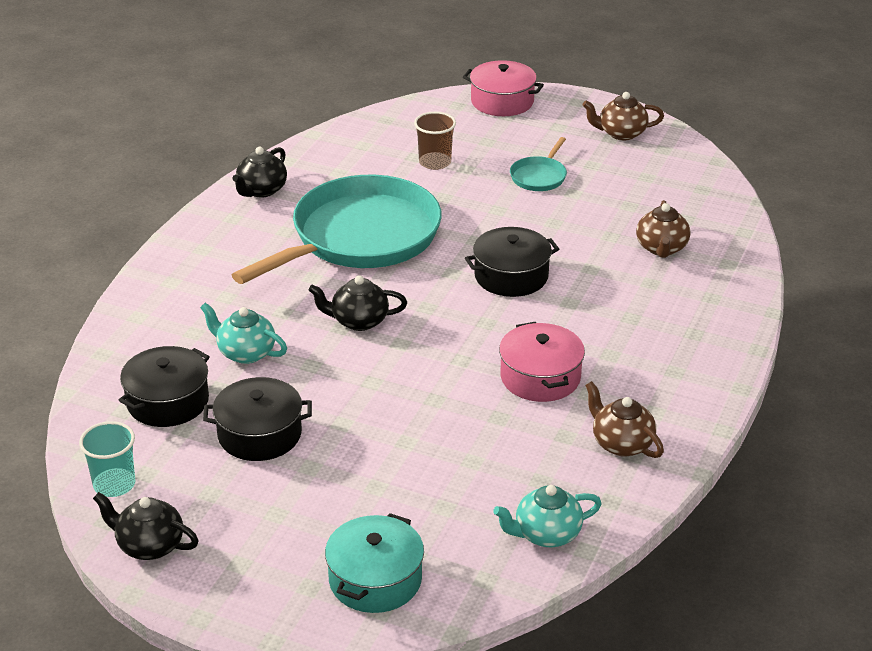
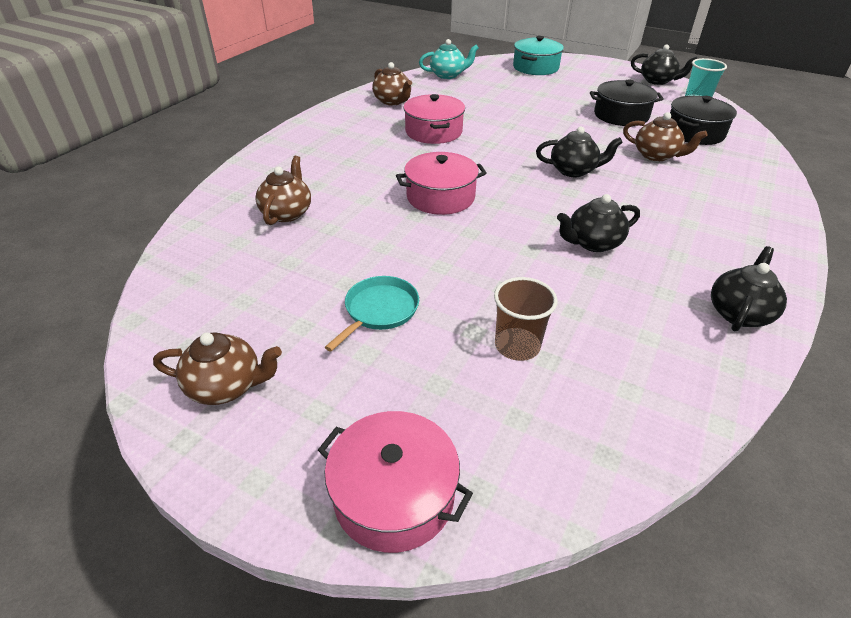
camera: 175 degrees left, 5 degrees up
(245, 353) = (656, 155): turquoise teapot -> brown teapot
(360, 237) = (593, 243): turquoise pan -> black teapot
(511, 276) = (440, 197): black pot -> pink pot

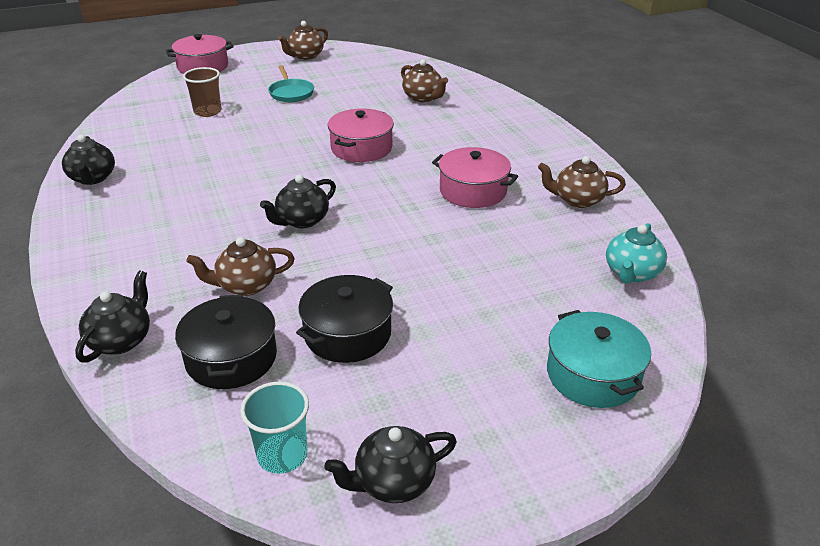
camera: 130 degrees right, 5 degrees down
(593, 243) = (220, 172): black teapot -> black teapot (121, 340)

